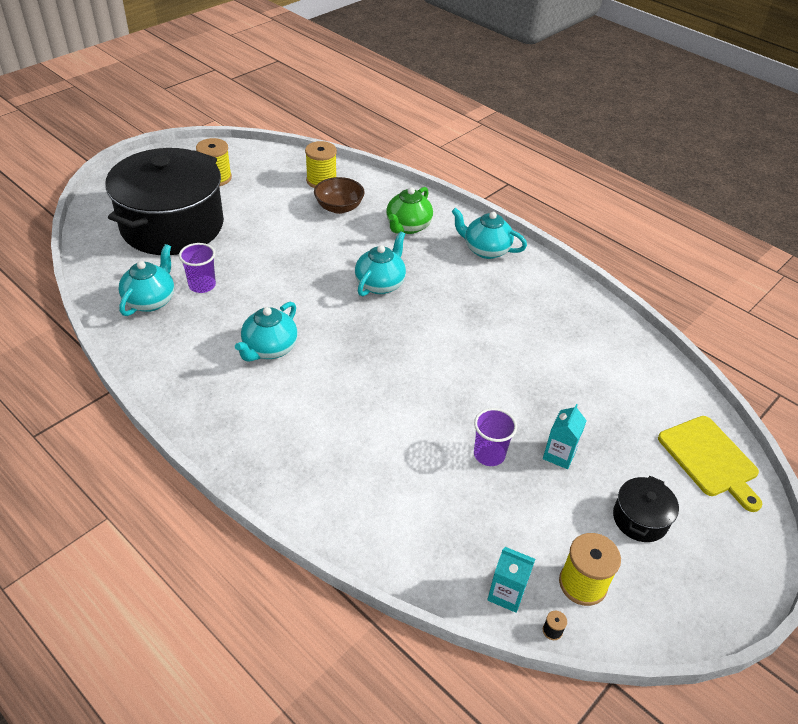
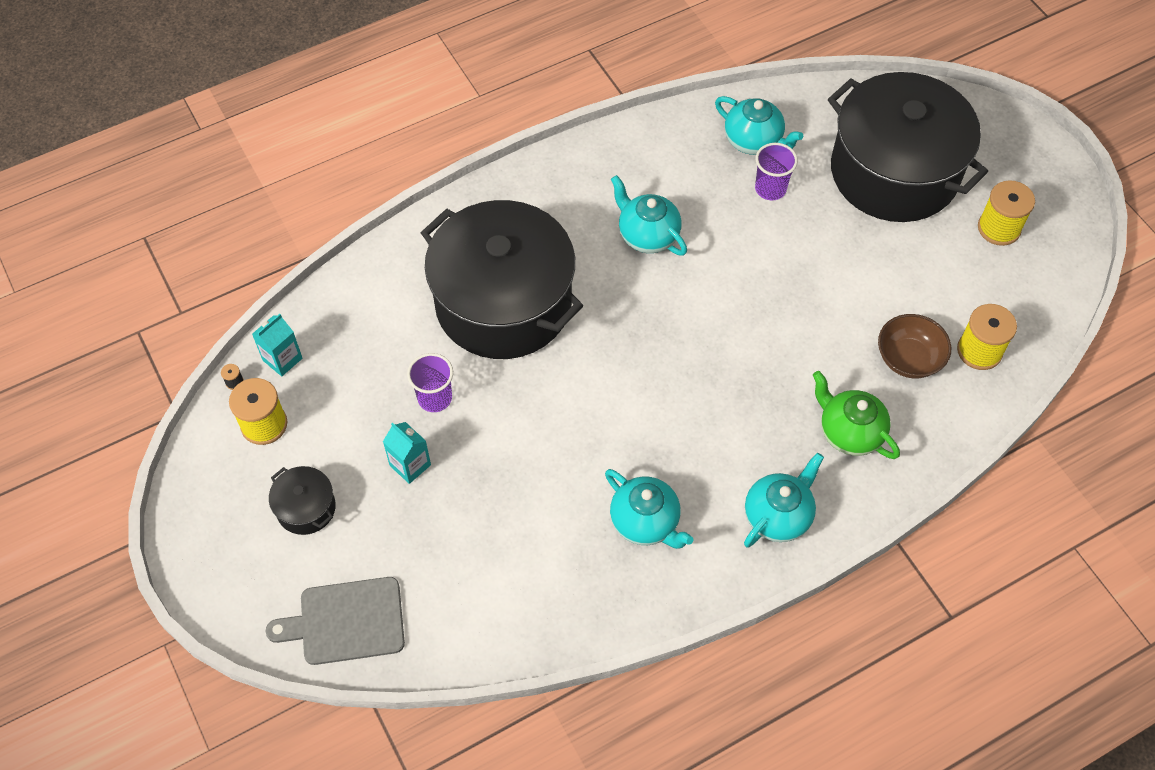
camera: 110 degrees right, 15 degrees up
(372, 430) = (503, 303): none -> black pot
(380, 284) = (733, 367): turquoise teapot -> turquoise teapot (646, 522)
(710, 459) = (346, 622): yellow cutting board -> grey cutting board

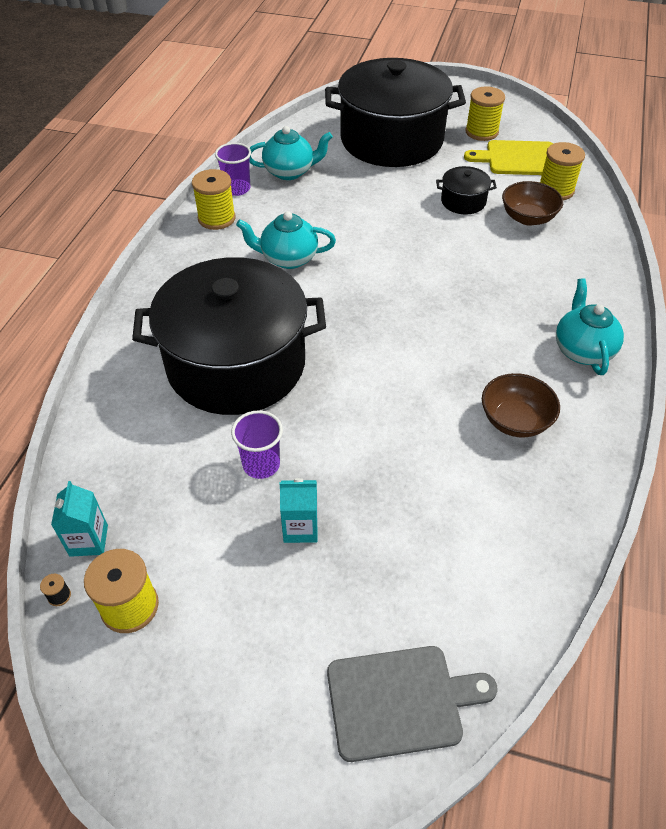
camera: 45 degrees left, 10 degrees down
(306, 508) = (250, 640): black pot -> black pot (463, 201)
(346, 622) = (400, 701): grey cutting board -> grey cutting board turned 135 degrees counterclockwise
(635, 148) = (216, 218): none -> yellow spool
(646, 522) = (515, 420): turquoise teapot -> brown bowl
(770, 189) = (333, 188): purple cup -> purple cup (237, 189)
(849, 432) = (553, 275): green teapot -> none
(992, 287) = (518, 159): none -> yellow cutting board

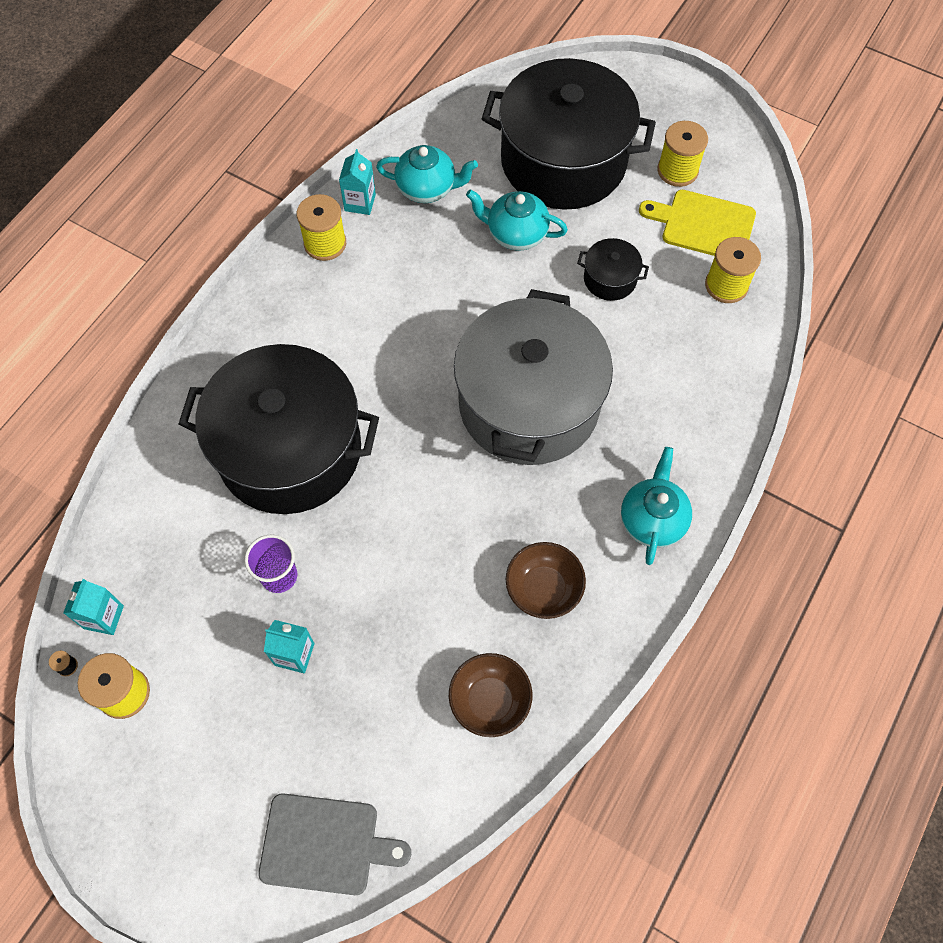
camera: 15 degrees right, 15 degrees up
(237, 189) = (360, 202): purple cup -> turquoise carton
(288, 258) = (384, 320): turquoise teapot -> turquoise teapot (515, 234)
(437, 291) = (529, 403): none -> grey pot
(528, 218) = (674, 321): brown bowl -> brown bowl (490, 701)

